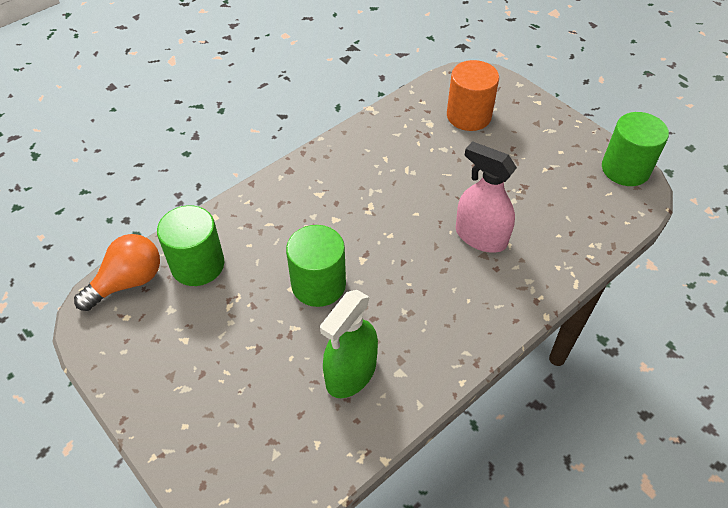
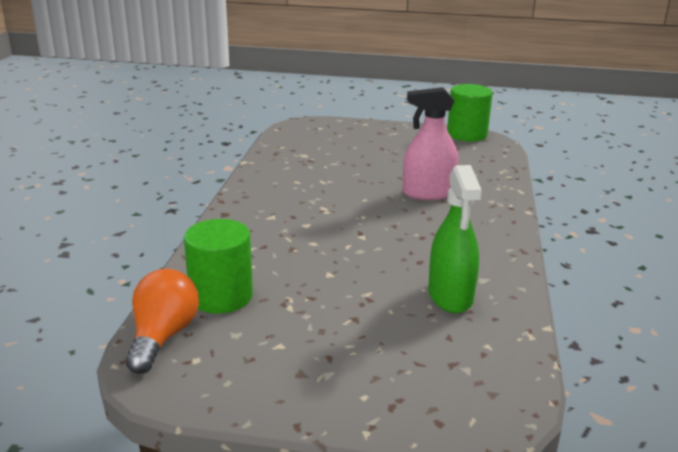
camera: 40 degrees left, 25 degrees down
(318, 284) = (348, 262): green cylinder -> none
(469, 116) = (327, 143): orange cylinder -> none

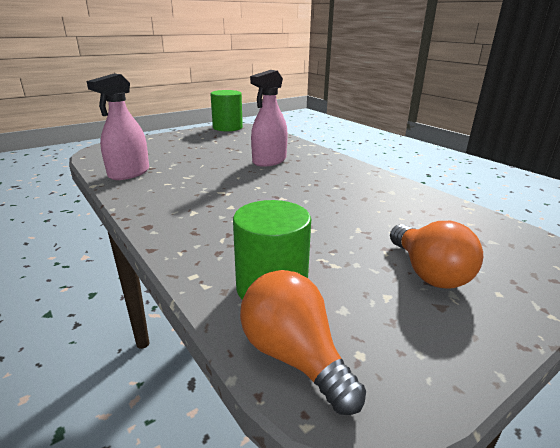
camera: 45 degrees left, 0 degrees up
(285, 159) = (129, 173): none -> pink spray bottle
(344, 352) = (428, 272): none -> orange light bulb
(450, 296) = (399, 207): green spray bottle -> none

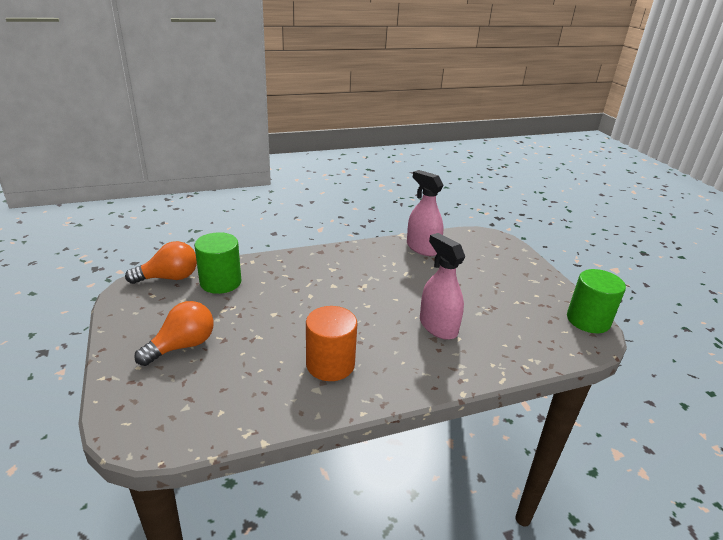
camera: 105 degrees right, 5 degrees up
(358, 190) = (330, 364): none -> orange cylinder
(428, 272) = (182, 346): orange light bulb -> orange light bulb turned 135 degrees clockwise

